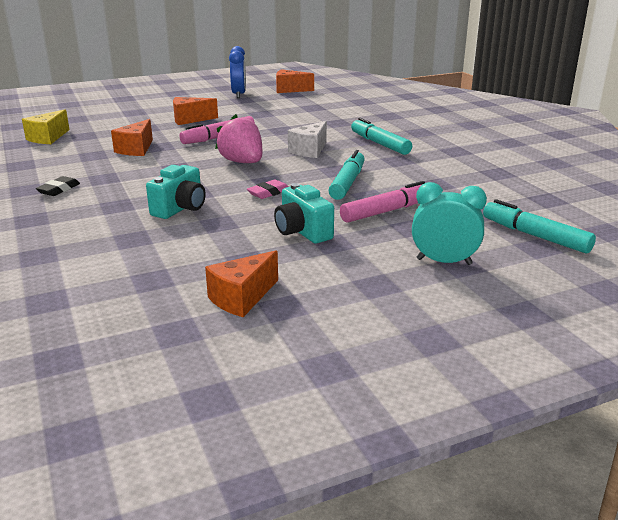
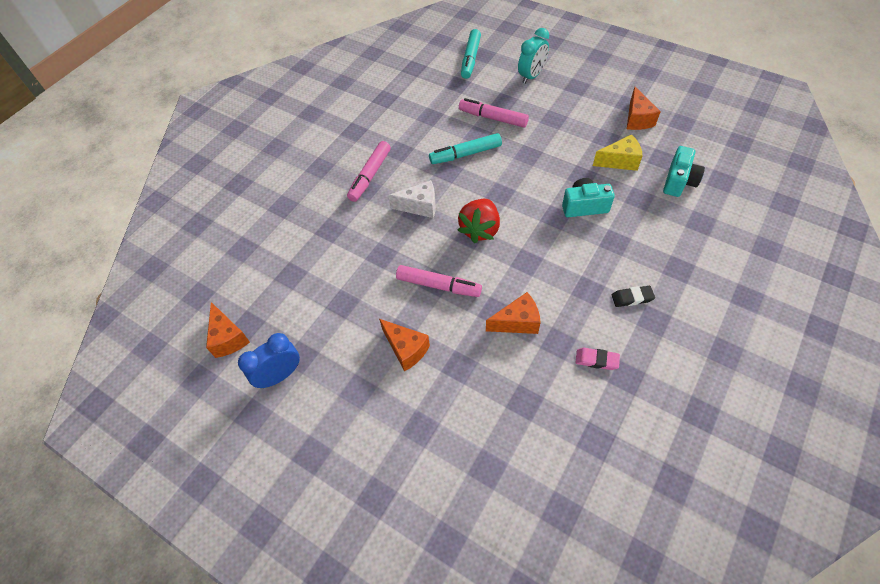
camera: 120 degrees left, 30 degrees up
(48, 138) = (558, 428): yellow cheese -> yellow cheese (620, 161)
(242, 162) = (480, 229): pink strawberry -> red strawberry
(242, 298) = (637, 119): orange cheese -> orange cheese turned 75 degrees clockwise
(268, 193) = (518, 181): pink eraser -> pink eraser (596, 360)
(302, 232) = (554, 136): turquoise camera -> turquoise camera (679, 181)
(379, 144) = (370, 176): turquoise marker -> pink marker
(444, 261) = (531, 76): turquoise clock -> turquoise clock turned 120 degrees counterclockwise

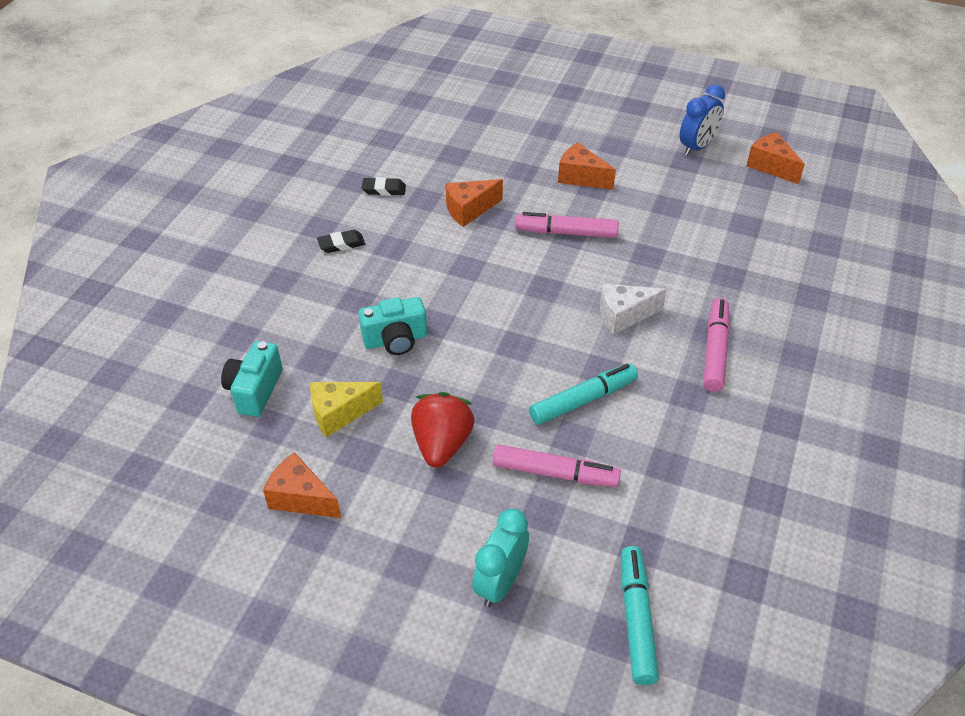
camera: 165 degrees right, 10 degrees down
(480, 229) = (533, 296): red strawberry -> red strawberry (442, 444)
(596, 360) = (384, 189): pink eraser -> black eraser
(637, 119) = (301, 498): orange cheese -> orange cheese turned 45 degrees counterclockwise

